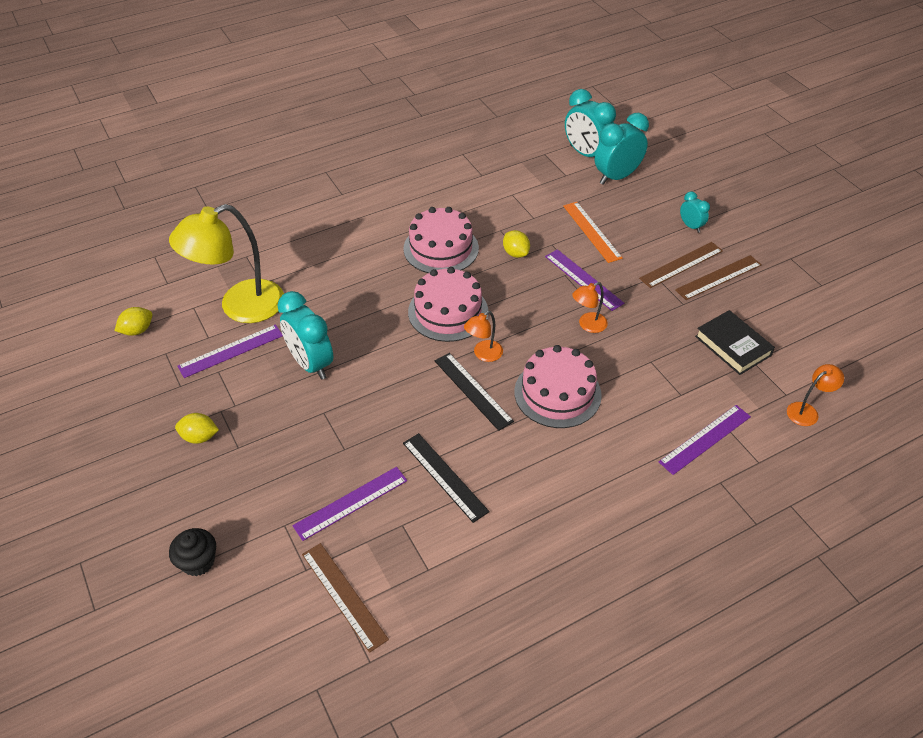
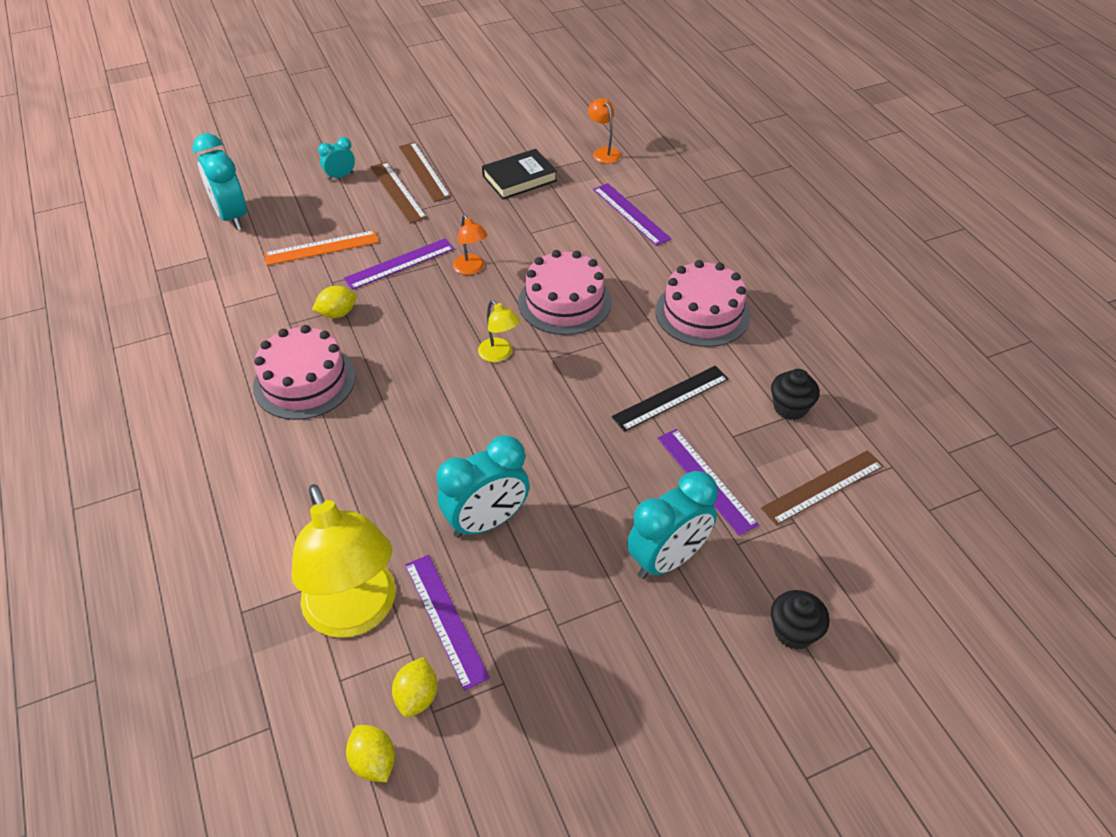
camera: 85 degrees left, 0 degrees up
(199, 437) = (601, 647): yellow lemon -> yellow lemon (417, 696)
(441, 574) = (790, 407): none -> black cupcake
(448, 312) = (423, 381): pink cake -> pink cake (702, 313)
(472, 391) = (553, 367): black ruler -> none
(483, 354) = (499, 355): orange lamp -> yellow lamp
(586, 154) = (175, 235): turquoise clock -> turquoise clock (667, 559)

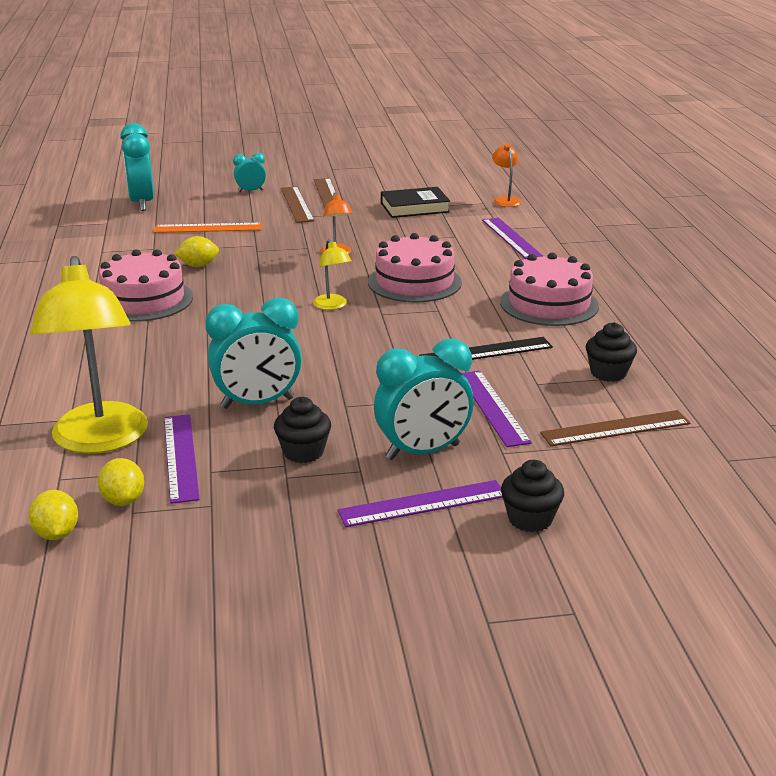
camera: 15 degrees right, 20 degrees down
(399, 263) = (272, 244): purple ruler -> purple ruler (422, 503)
(417, 696) = (123, 500): yellow lemon -> yellow lemon turned 45 degrees counterclockwise
(559, 585) = (303, 452): none -> black cupcake

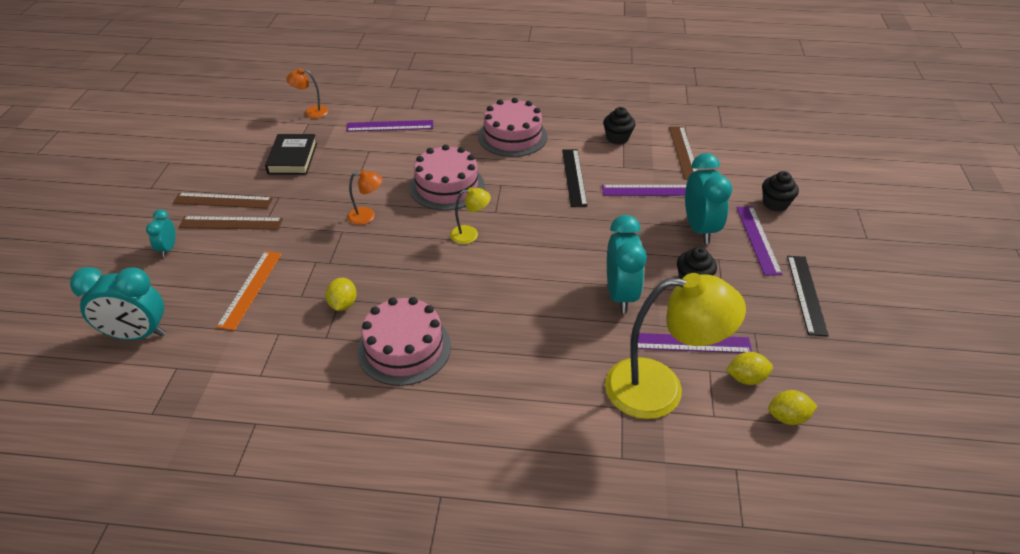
camera: 75 degrees left, 15 degrees up
(307, 551) = (806, 294): none -> black ruler

